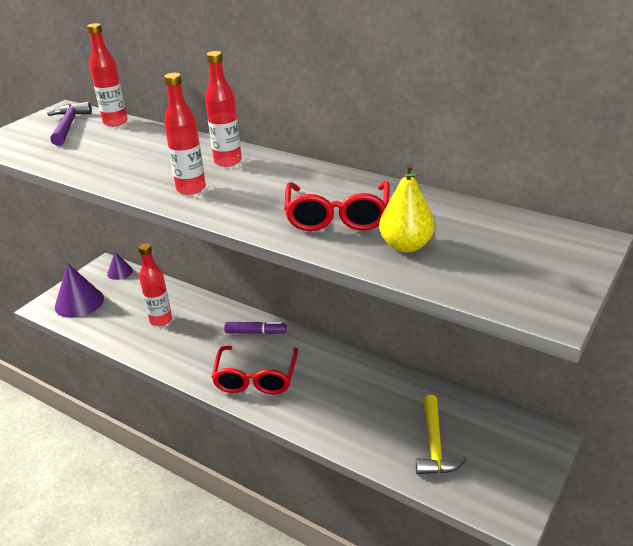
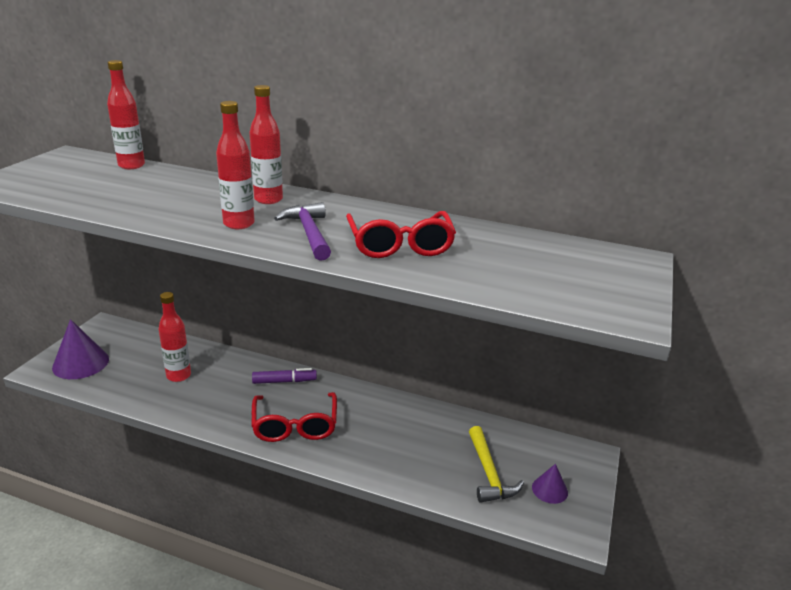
camera: 15 degrees left, 5 degrees down
(68, 126) = (78, 168): purple hammer -> purple hammer (309, 233)
(120, 272) = (122, 330): purple cone -> purple cone (549, 489)
(406, 246) = (476, 268): yellow pear -> none

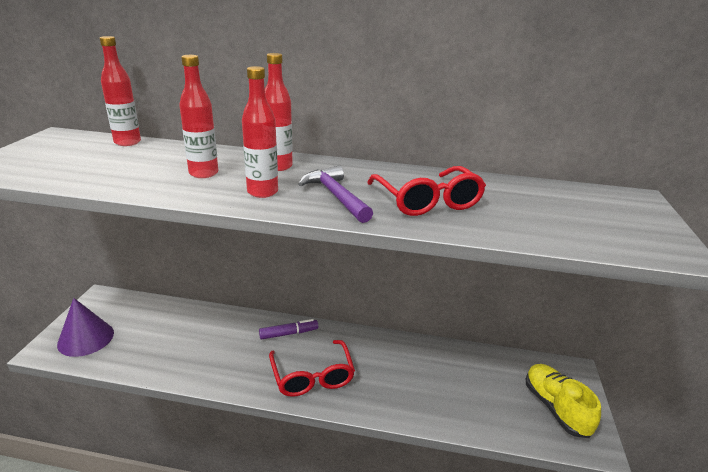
camera: 10 degrees left, 0 degrees up
(178, 376) = (187, 340): red bottle -> red bottle (203, 173)
(489, 473) = (499, 400): yellow hammer -> none
(549, 489) = (555, 408): purple cone -> yellow shoe

